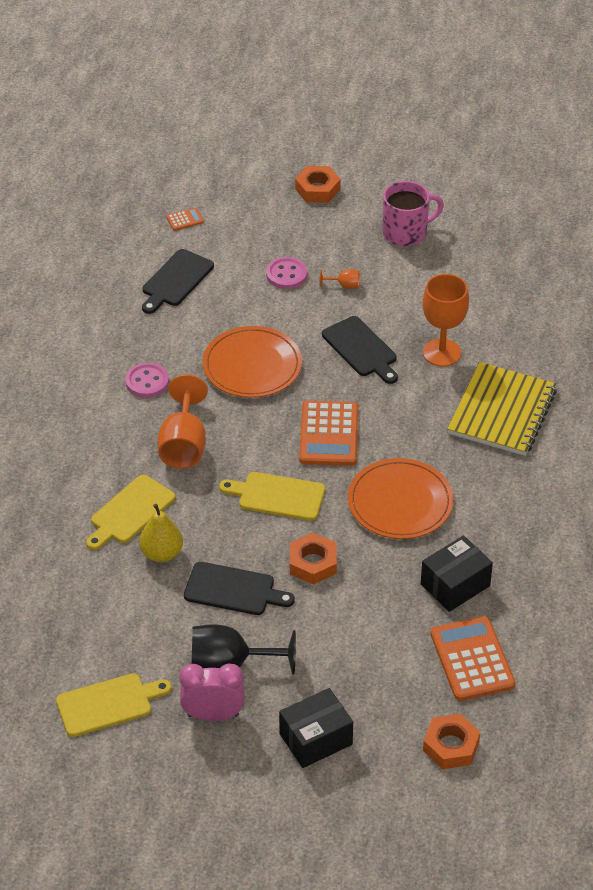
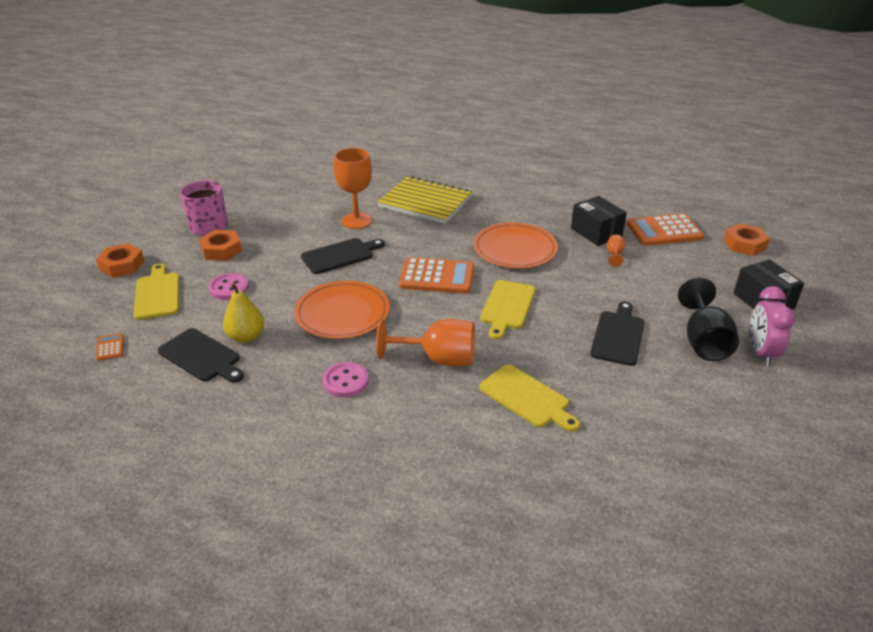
camera: 85 degrees left, 10 degrees down
(108, 704) = (774, 418): yellow cutting board -> yellow cutting board (157, 294)
(162, 553) = (580, 378): yellow pear -> yellow pear (246, 337)
(313, 563) = (582, 292): orange nut -> orange nut (221, 250)
(344, 285) = (258, 259): orange goblet -> orange goblet (614, 255)

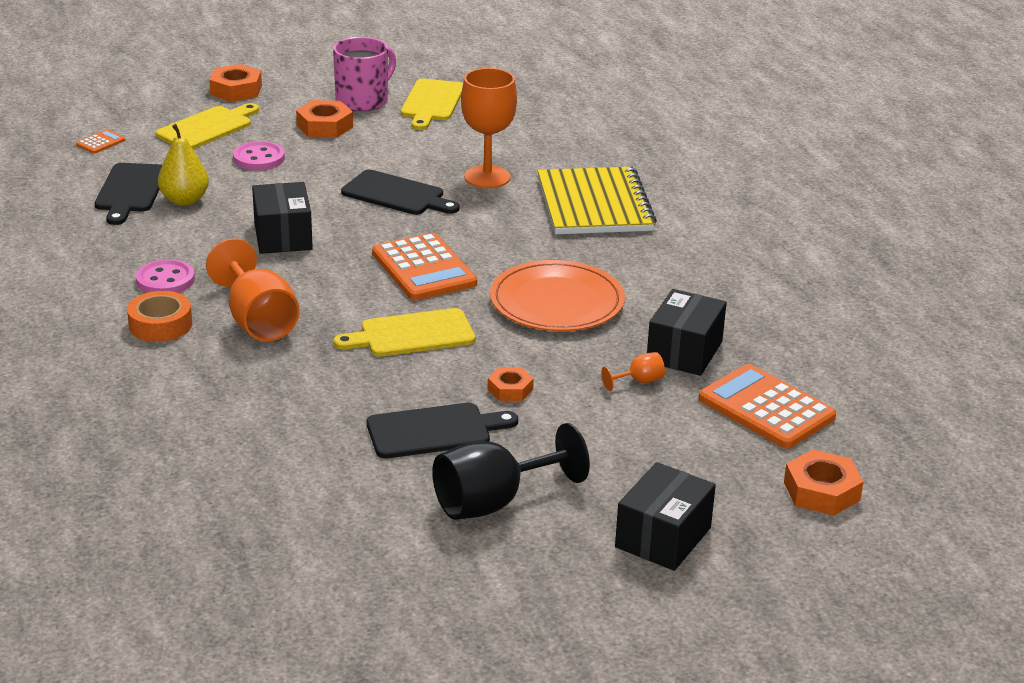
camera: 55 degrees right, 5 degrees down
(342, 313) = (283, 236): orange plate -> black box
(403, 403) = (160, 325): none -> orange tape
(527, 398) = (240, 398): yellow cutting board -> yellow cutting board (431, 103)
(593, 295) = (510, 389): none -> orange nut
(761, 353) = (516, 557): pink clock -> none

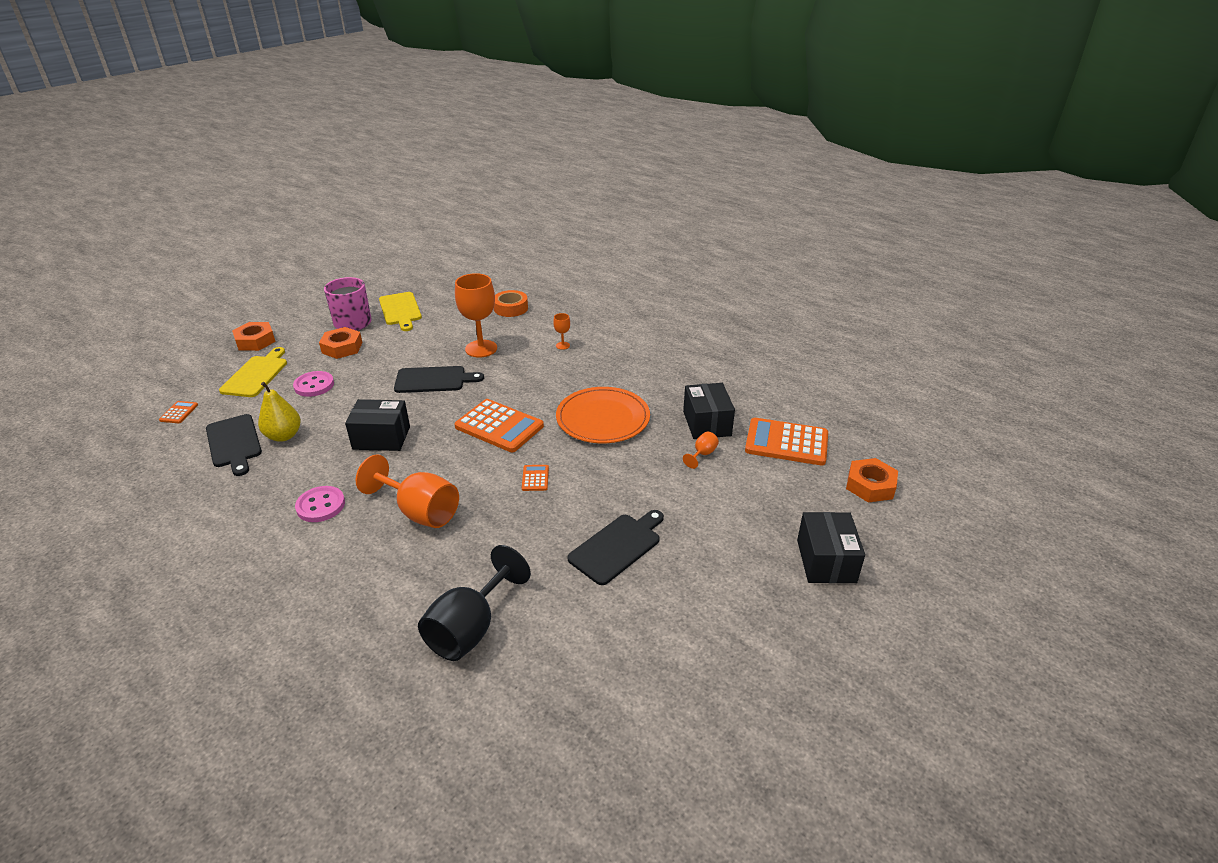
camera: 30 degrees left, 5 degrees up
(160, 325) = (347, 545): orange tape -> orange tape (511, 308)
(283, 236) = (381, 438): black box -> black box turned 45 degrees counterclockwise
(411, 334) = (535, 478): yellow cutting board -> orange calculator
(493, 502) = (706, 585): black goblet -> black goblet (470, 628)
(510, 389) = (634, 493): orange nut -> none
(594, 205) = (562, 345): yellow notebook -> orange goblet

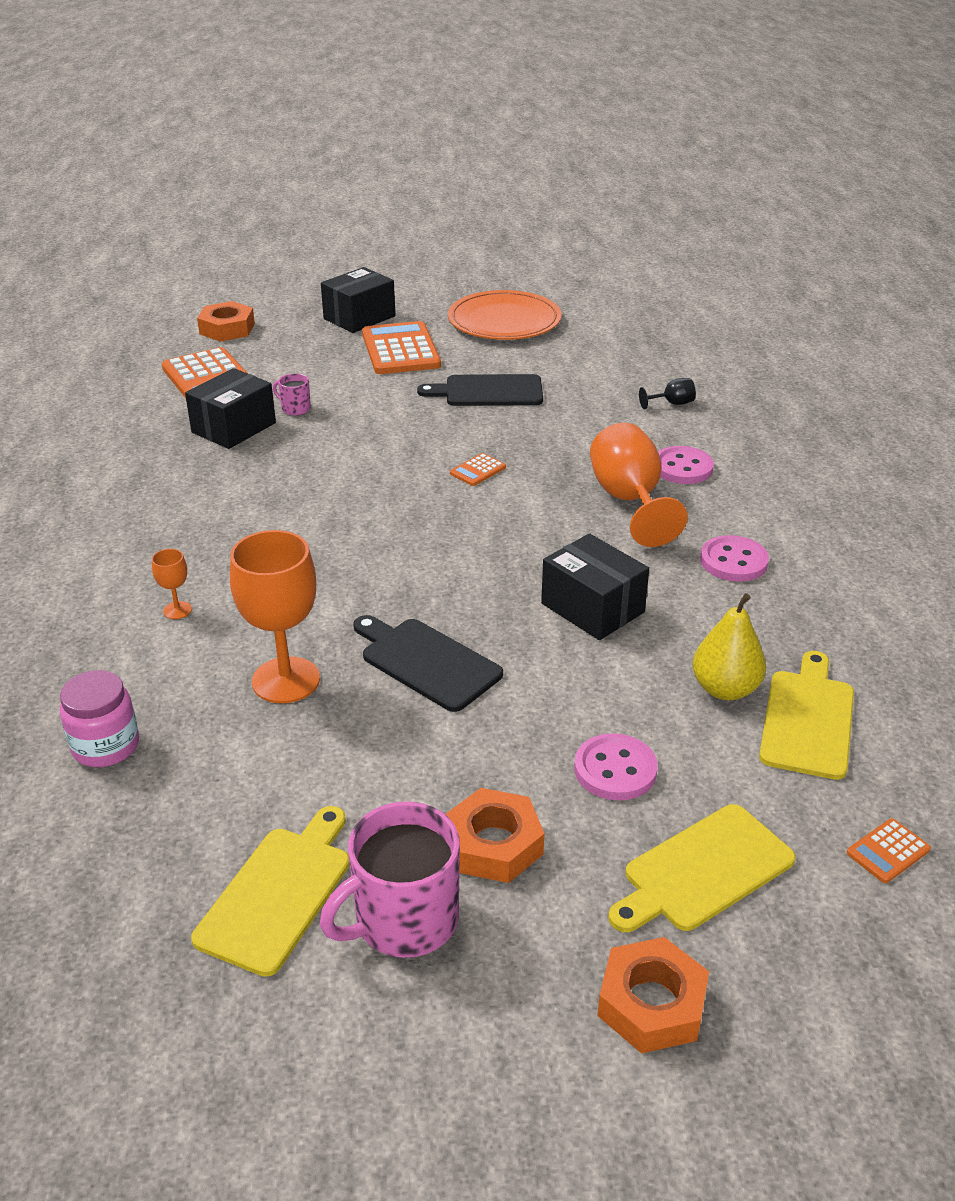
camera: 135 degrees left, 0 degrees up
(234, 443) = (808, 719): black cutting board -> yellow cutting board
(407, 561) = (682, 468): none -> pink button
(470, 628) = (672, 404): black goblet -> black goblet, size x0.44
(499, 426) = (436, 542): orange calculator -> orange calculator (400, 350)
(511, 308) = (106, 746): orange tape -> pink jar
(603, 418) = (316, 487): orange plate -> orange plate (504, 321)
(702, 454) = (295, 409): orange goblet -> pink mug

